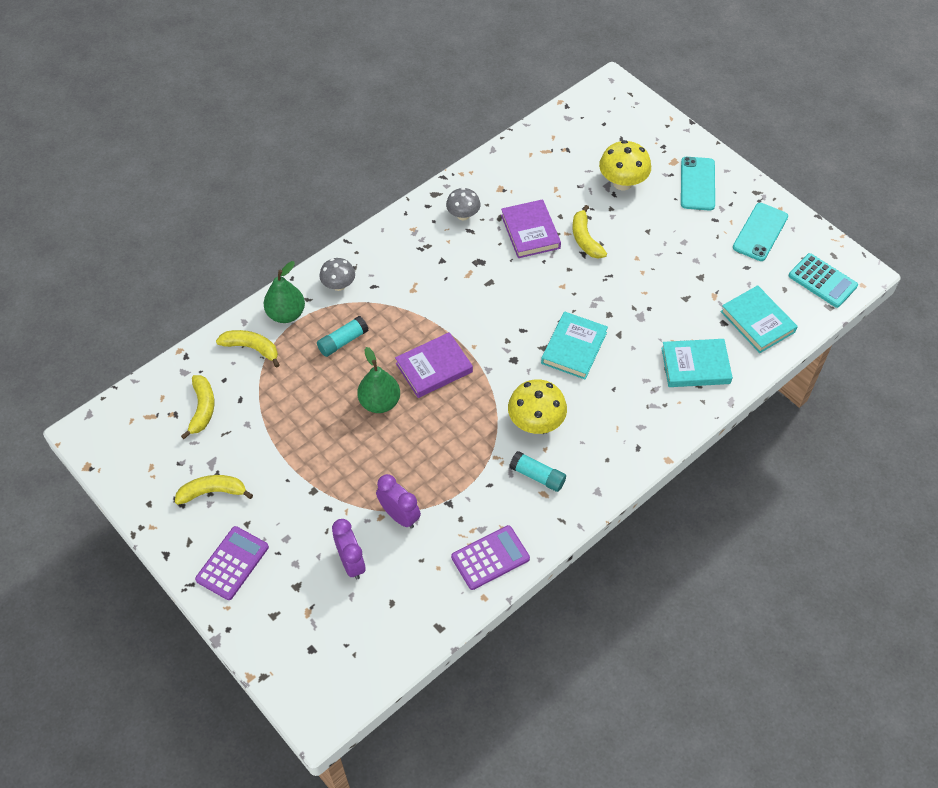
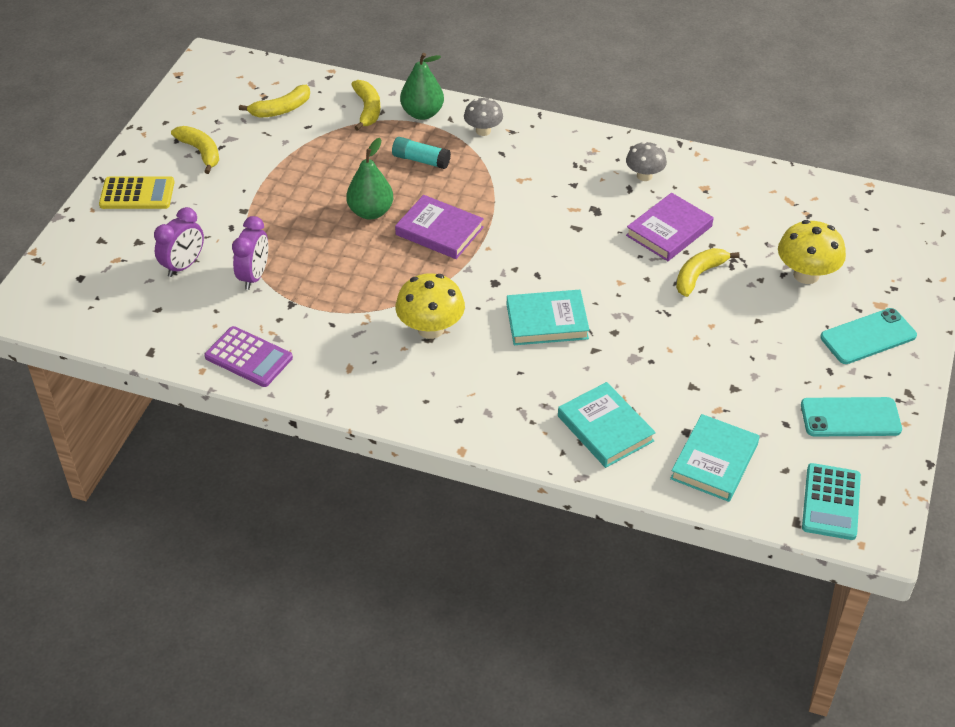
camera: 60 degrees right, 10 degrees down
(232, 563) = (137, 194): purple calculator -> yellow calculator
(537, 476) = (367, 355): turquoise glue stick -> none

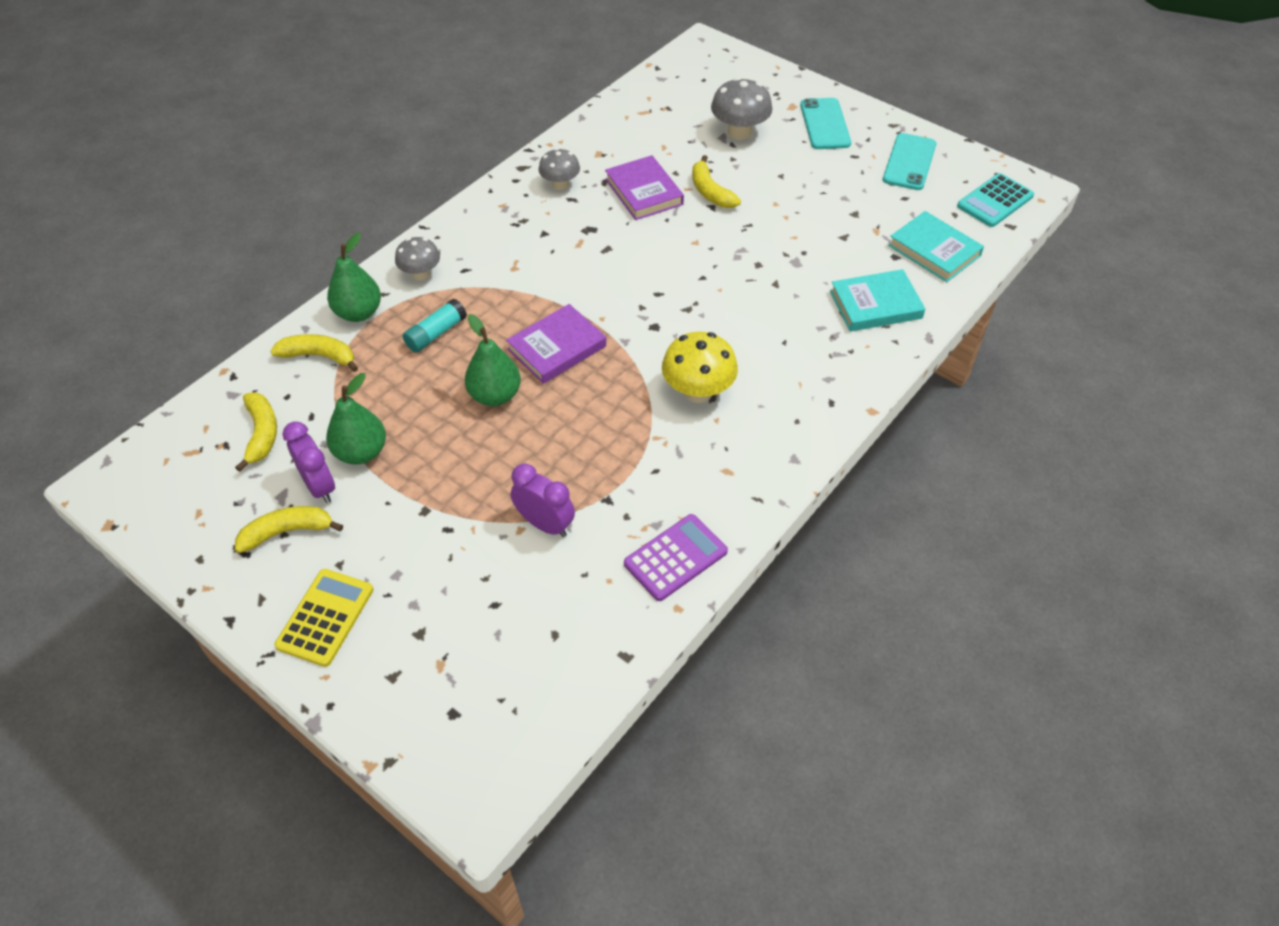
camera: 70 degrees left, 5 degrees up
(183, 265) = (490, 591): purple clock -> purple clock (319, 486)
(284, 162) = (361, 452): none -> green pear
(547, 321) = (725, 304): turquoise book -> none
(806, 275) = (739, 132): yellow mushroom -> grey mushroom
(831, 502) = (995, 201): turquoise calculator -> turquoise calculator turned 105 degrees clockwise

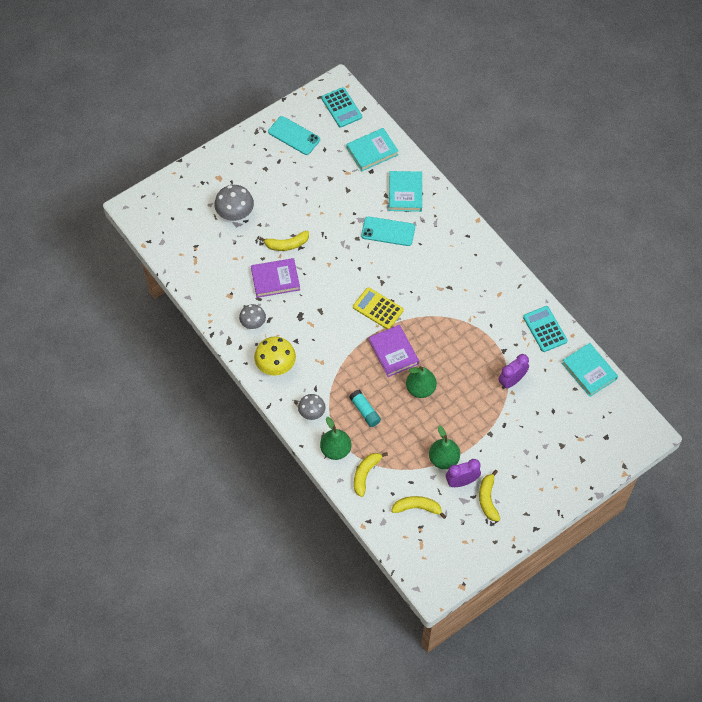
camera: 75 degrees left, 10 degrees up
(325, 617) = (543, 485): yellow calculator -> yellow calculator (378, 308)
(602, 653) = (589, 371): none -> turquoise book
(675, 558) = (545, 329): purple calculator -> turquoise calculator
(698, 391) = (444, 293): yellow mushroom -> yellow mushroom (275, 365)
(824, 124) = (243, 166): turquoise phone -> turquoise phone (388, 231)

